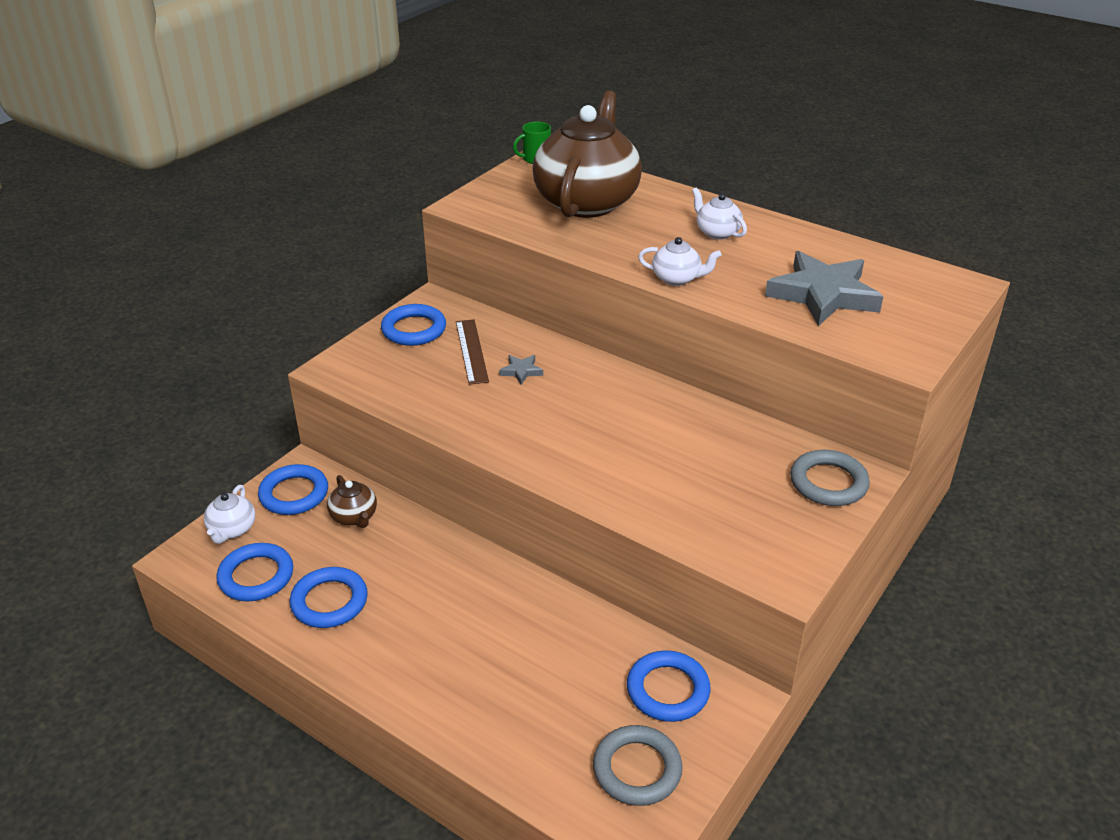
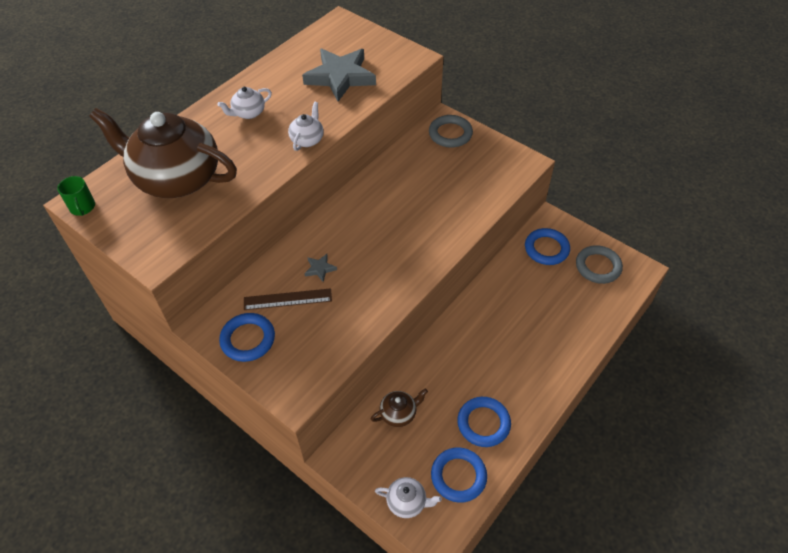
camera: 85 degrees left, 15 degrees up
(294, 494) = (369, 460): blue ring -> none

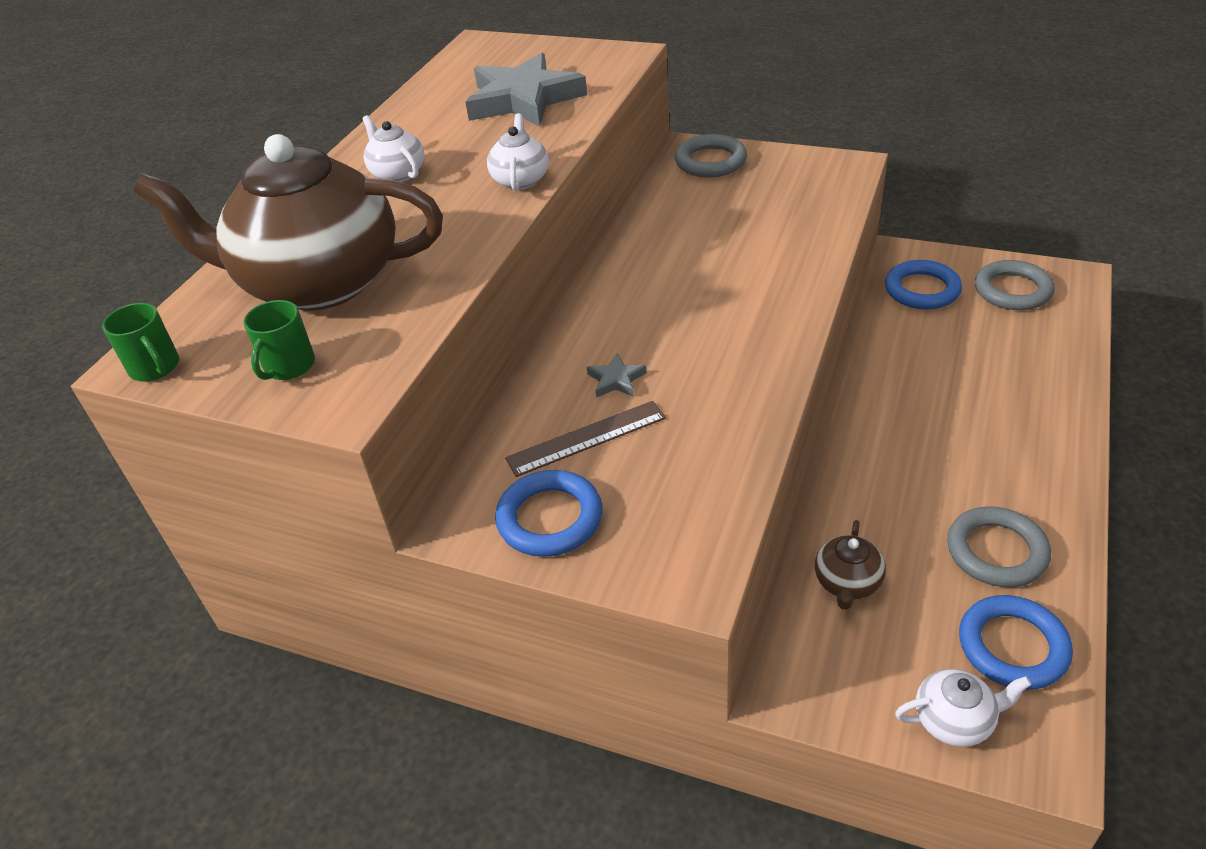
camera: 15 degrees left, 10 degrees down
(141, 228) = (288, 366): none -> green mug
(248, 113) = (397, 173): white teapot -> white teapot turned 105 degrees clockwise
(399, 413) = (847, 583): brown teapot -> brown teapot turned 150 degrees clockwise
(483, 423) = (996, 551): blue ring -> grey ring

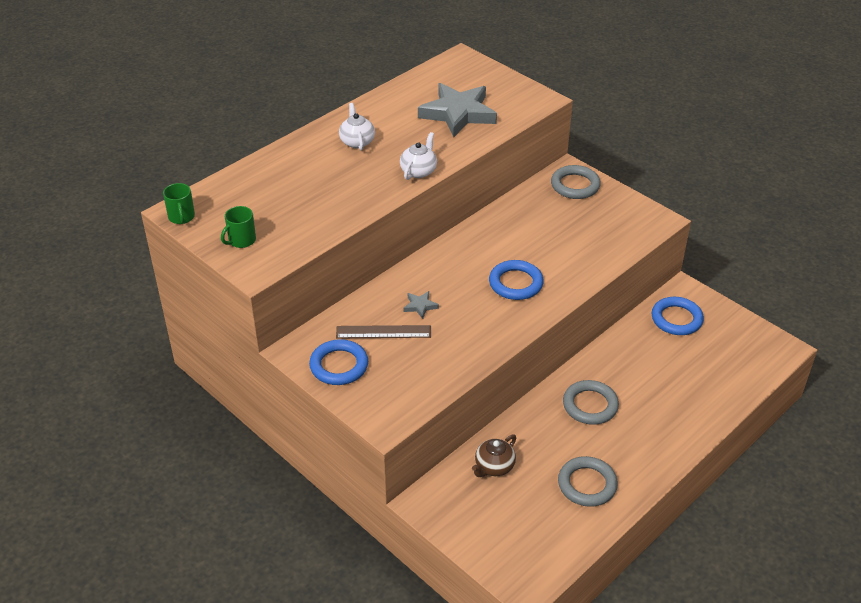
camera: 20 degrees right, 0 degrees up
(318, 283) = (279, 198): brown teapot -> none
(954, 720) = (496, 551): white teapot -> none
(1012, 290) = (734, 342): grey ring -> grey ring (590, 405)
(1012, 646) = (554, 532): blue ring -> blue ring (515, 283)

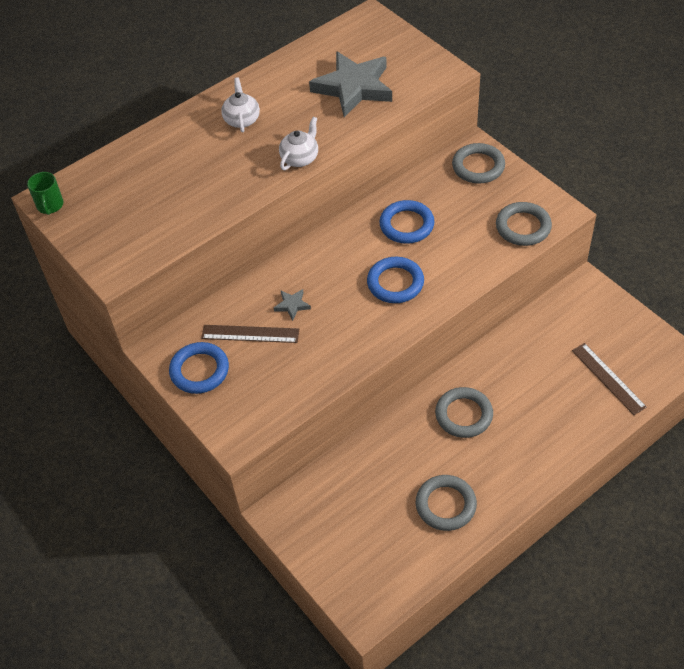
camera: 10 degrees right, 10 degrees up
(241, 240) = (105, 236): green mug -> none
(494, 467) = (354, 479): brown teapot -> none
(626, 233) = (523, 227): none -> grey ring
(676, 319) = (572, 319): blue ring -> blue ring (406, 225)
(720, 367) = (608, 378): none -> brown ruler

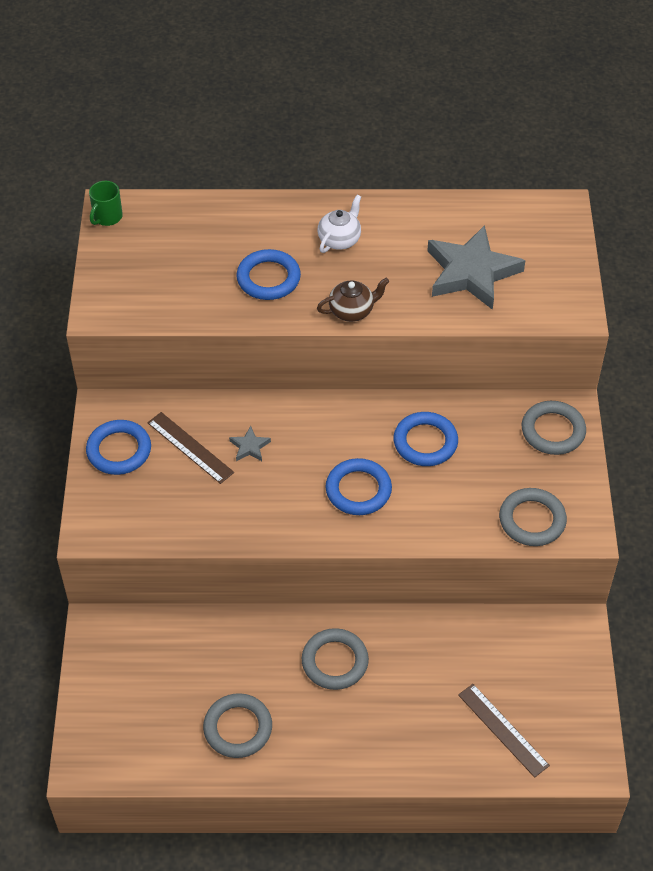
camera: 35 degrees right, 0 degrees up
(218, 173) = (268, 278): none -> blue ring
(300, 158) = (352, 311): white teapot -> brown teapot
(608, 378) = (503, 730): brown ruler -> brown ruler turned 45 degrees counterclockwise

